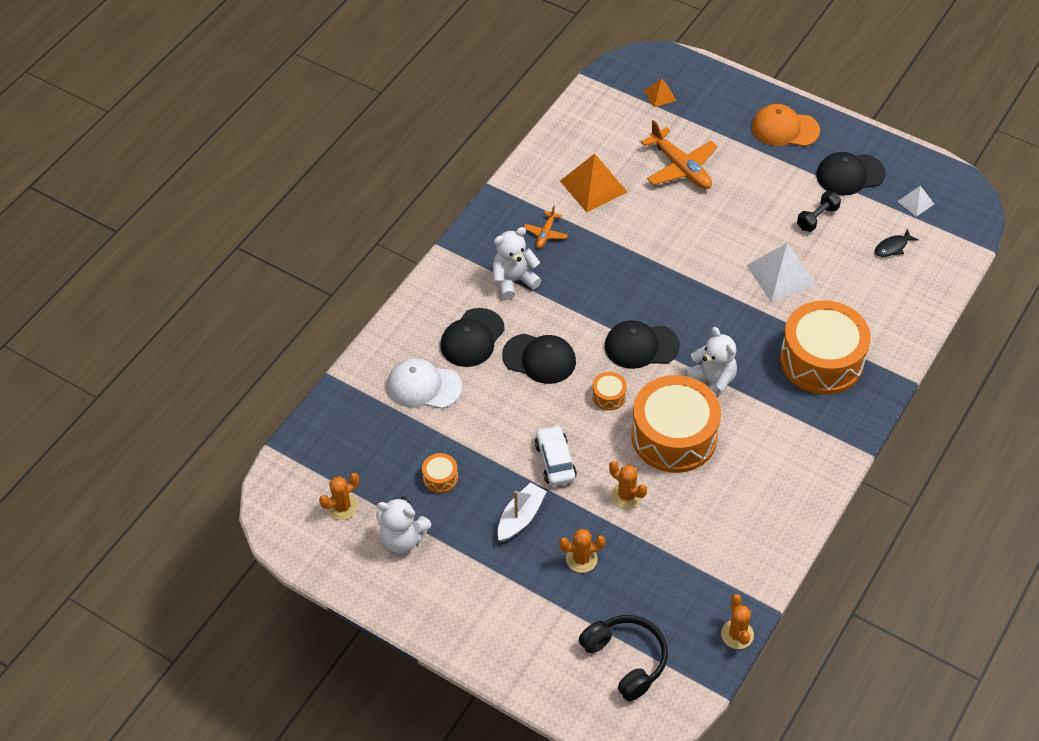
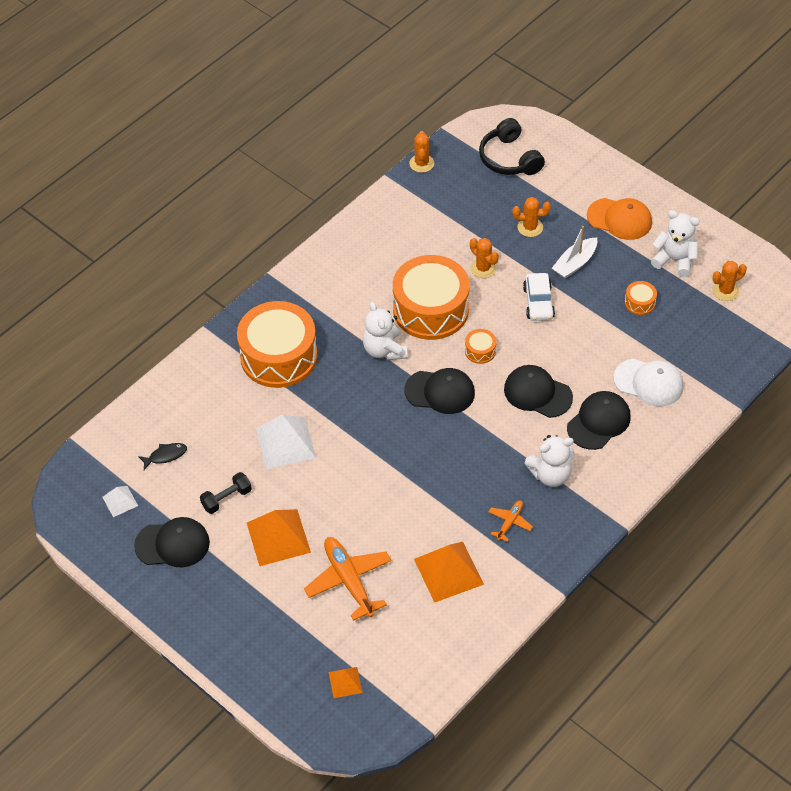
camera: 170 degrees left, 0 degrees up
(756, 192) = (278, 537): none -> orange pyramid
(784, 129) = (219, 613): orange cap -> orange cap (619, 219)

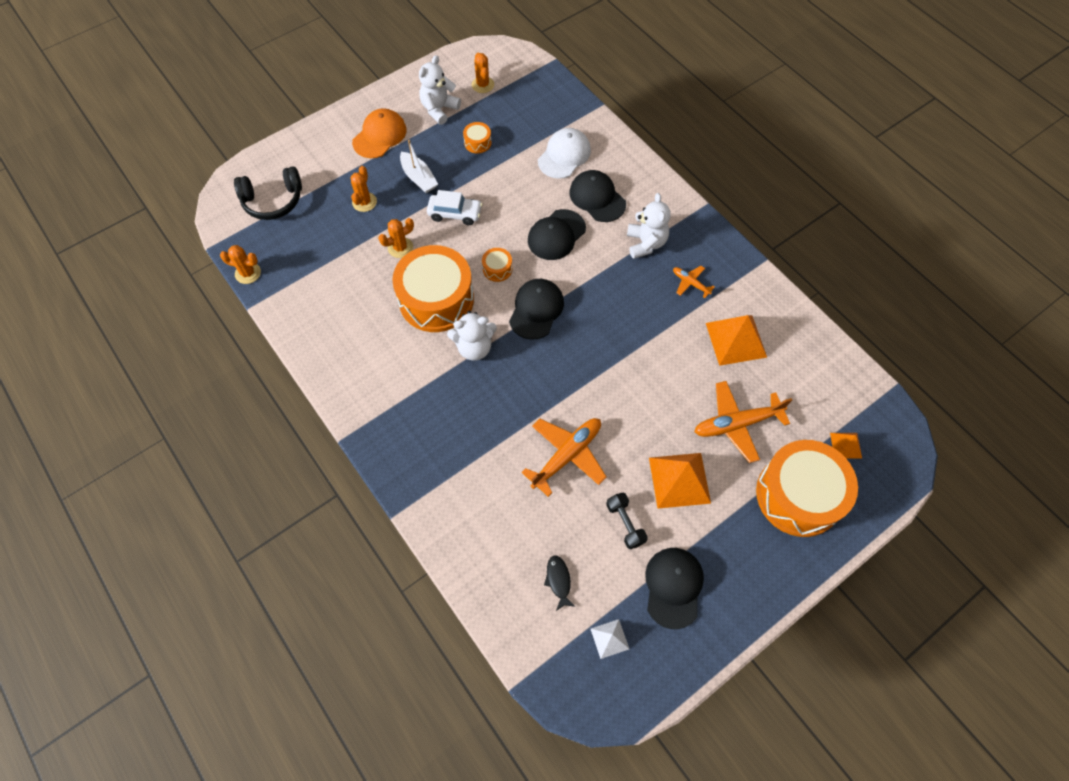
camera: 80 degrees left, 10 degrees up
(278, 356) = (455, 446): orange drum -> orange drum (798, 495)
(285, 443) = (567, 455): white pyramid -> orange plane

